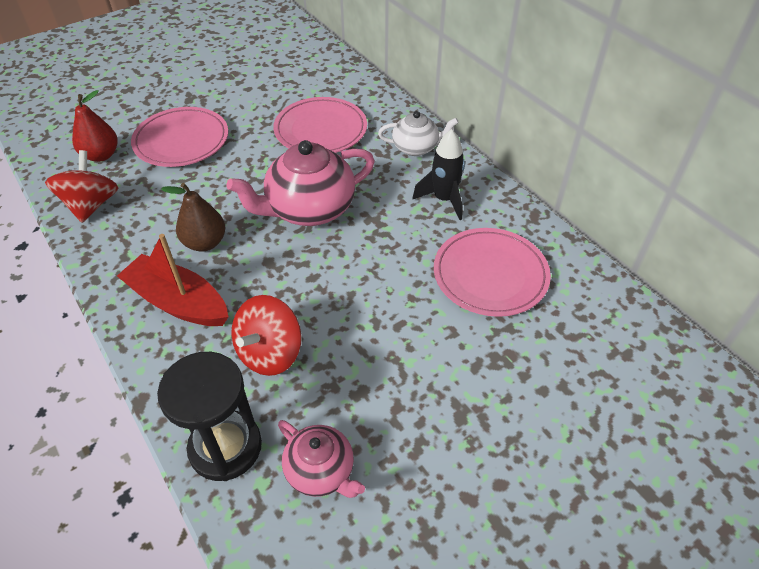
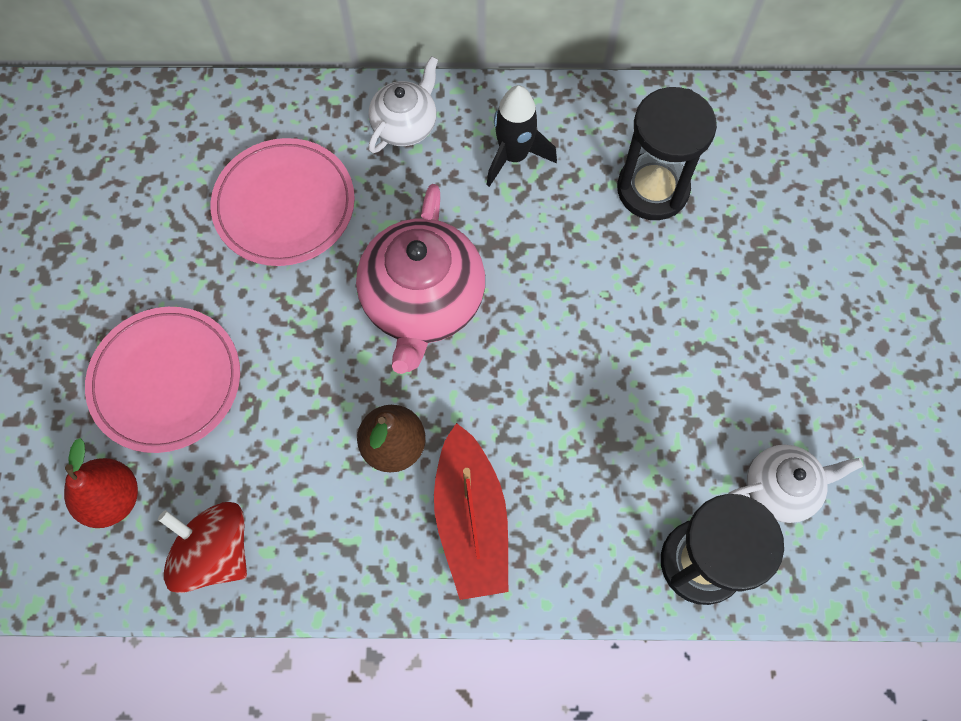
camera: 55 degrees left, 20 degrees up
(178, 302) = (471, 520): red boat -> red boat turned 75 degrees counterclockwise
(270, 353) = (611, 460): red spinning top -> none
(321, 471) = (781, 488): pink teapot -> white teapot
(490, 275) = (652, 189): pink plate -> black hourglass

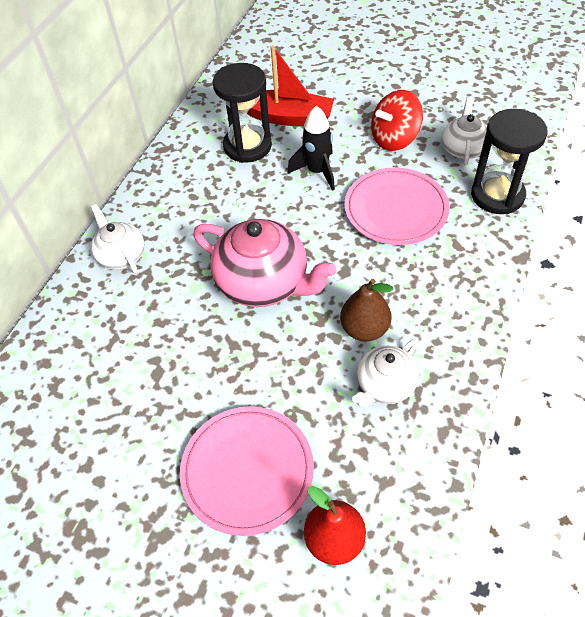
camera: 65 degrees left, 15 degrees down
(215, 552) = (406, 469): red spinning top -> red spinning top (394, 139)
(284, 205) = (140, 347): pink plate -> pink plate (396, 209)
(319, 495) = (385, 385): none -> white teapot
(471, 520) = (434, 299): red boat -> red boat (288, 117)
(514, 156) = (183, 204): black rocket -> black rocket (317, 171)

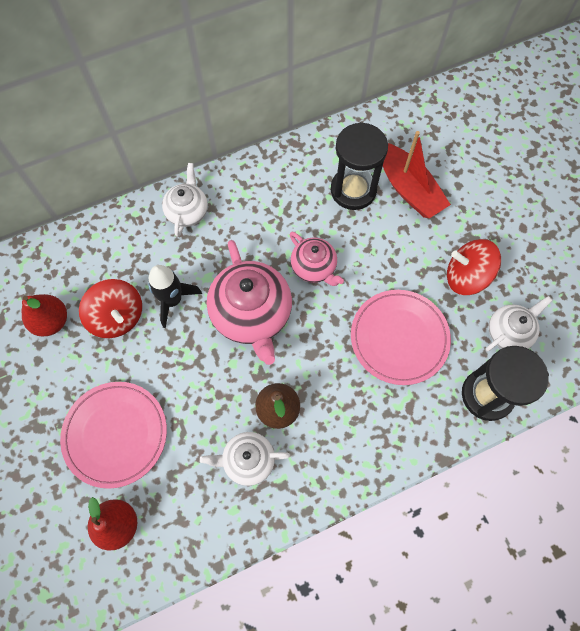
camera: 40 degrees right, 15 degrees up
(78, 437) = (51, 321): none -> red pear
(143, 380) = (117, 317): none -> red spinning top
(277, 214) = (314, 267): none -> pink teapot
(317, 171) = (379, 256): black rocket -> black rocket (173, 300)

